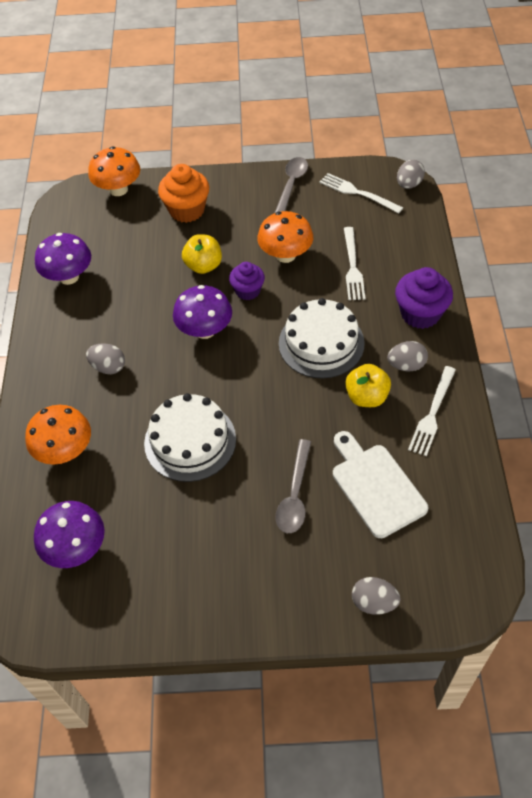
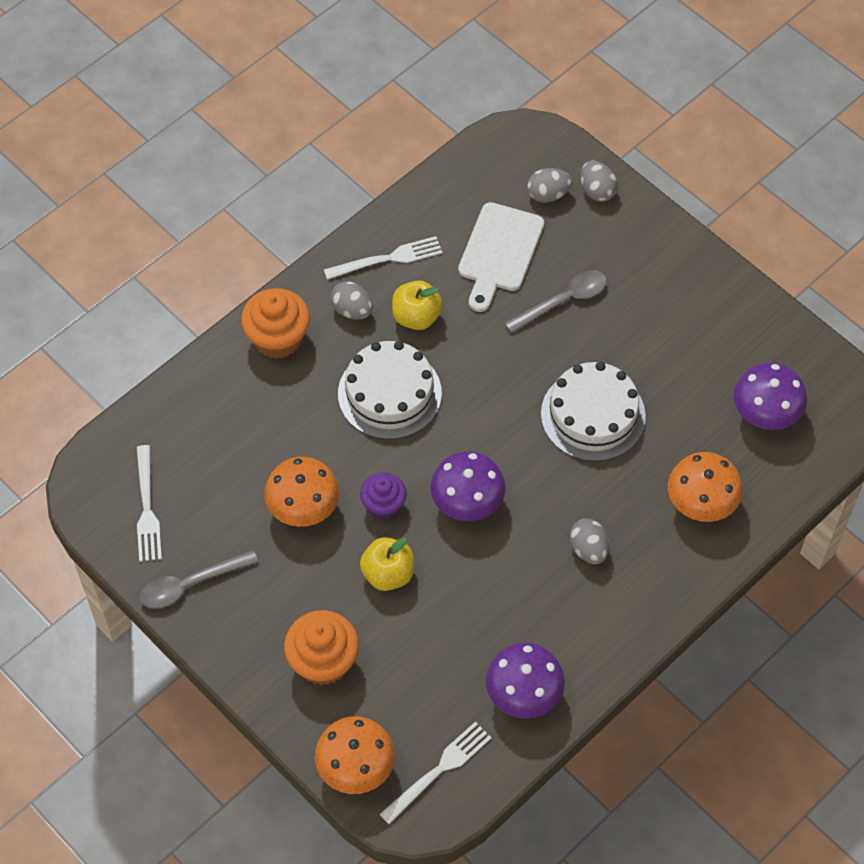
camera: 135 degrees left, 5 degrees up
(352, 266) = (265, 436): white fork -> white fork (439, 770)
(409, 184) = (91, 468): grey egg -> grey egg (548, 195)
(420, 313) = (278, 338): purple cupcake -> orange cupcake

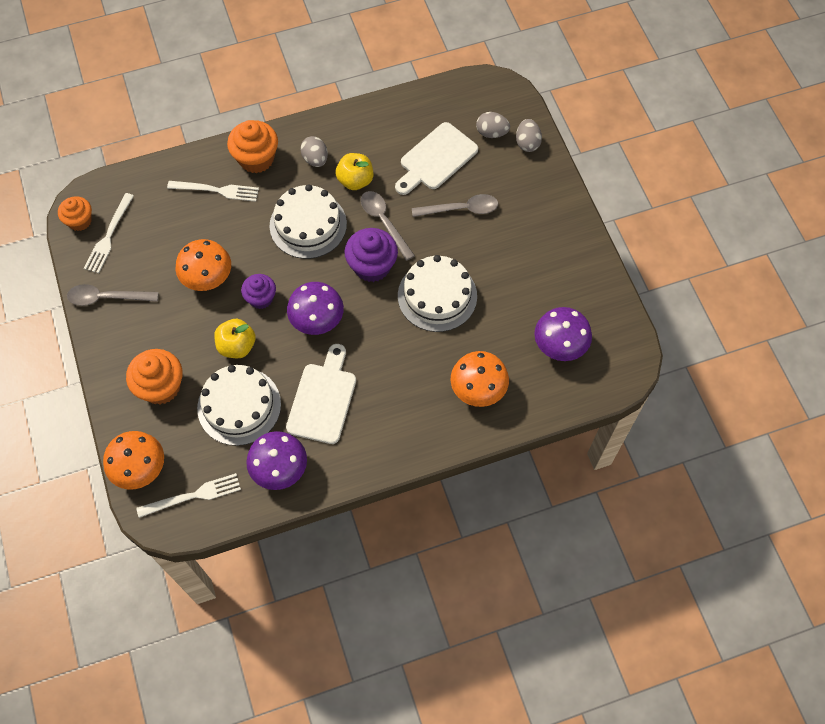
camera: 25 degrees right, 5 degrees up
(98, 505) = (80, 221): none -> orange cupcake
(388, 259) = (358, 134): white fork -> white fork (217, 190)
(432, 643) = (239, 406): none -> white cake
(480, 353) = (384, 222): none -> grey spoon
(496, 411) = (372, 266): none -> purple cupcake
(527, 591) = (323, 399): none -> white cutting board
(588, 549) = (381, 388): grey egg -> none

